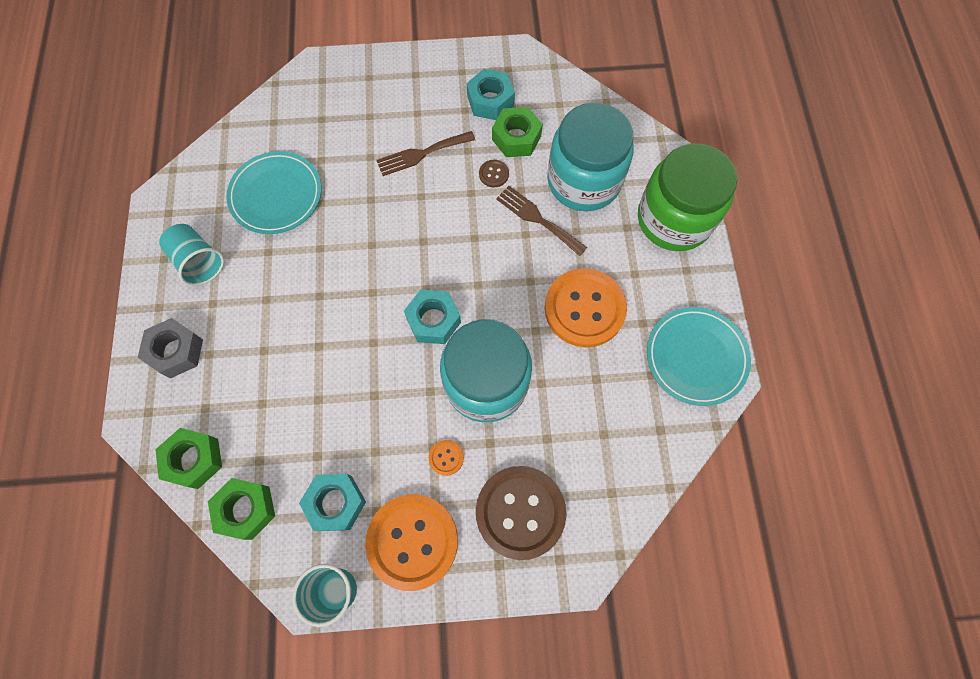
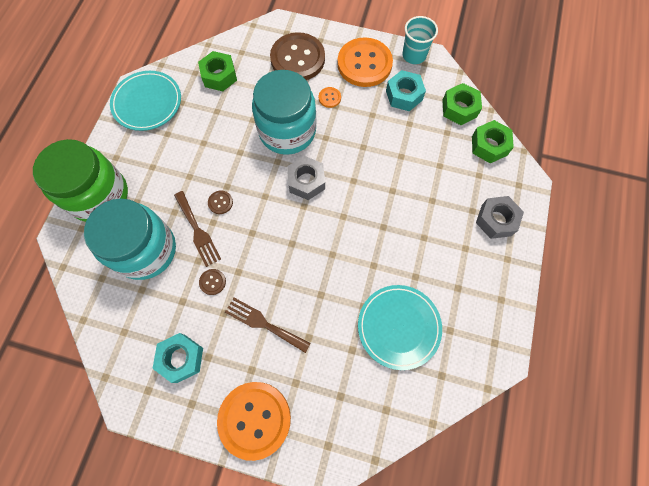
camera: 160 degrees left, 0 degrees up
(199, 262) = (472, 286): turquoise cup -> none
(421, 154) = (263, 323): brown fork -> brown fork turned 150 degrees counterclockwise
(433, 320) = (306, 181): turquoise nut -> grey nut
(516, 138) = (178, 310): green nut -> green nut (219, 76)
(528, 259) = (220, 202): none -> brown button
(584, 309) = (200, 155): orange button -> orange button (254, 419)

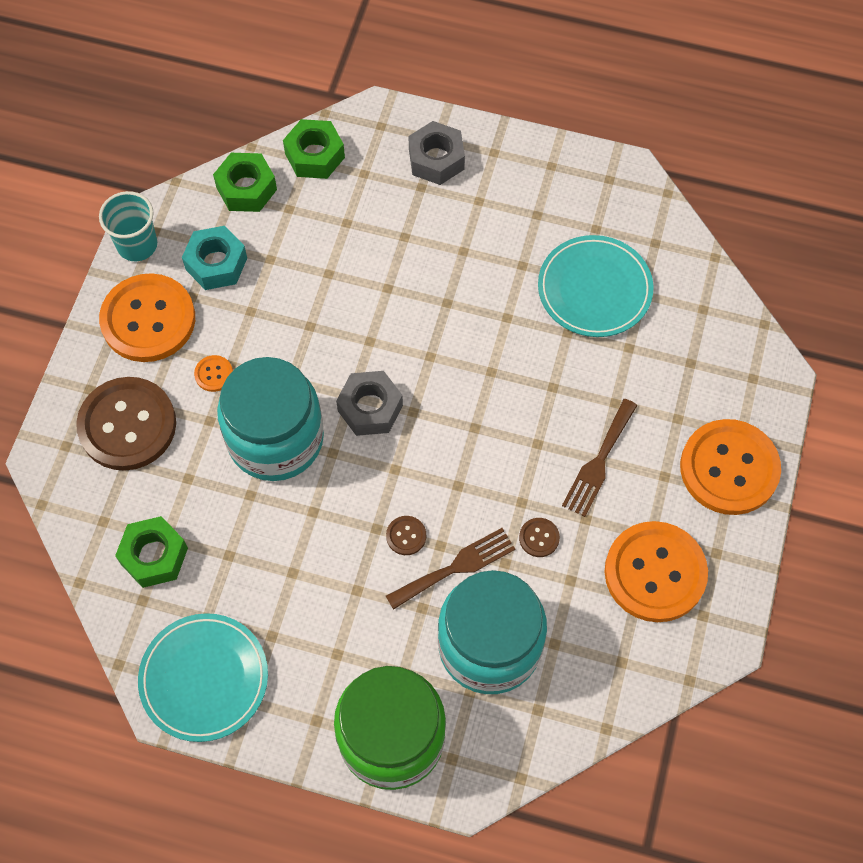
camera: 90 degrees left, 5 degrees down
(181, 358) = (655, 573): turquoise nut -> orange button

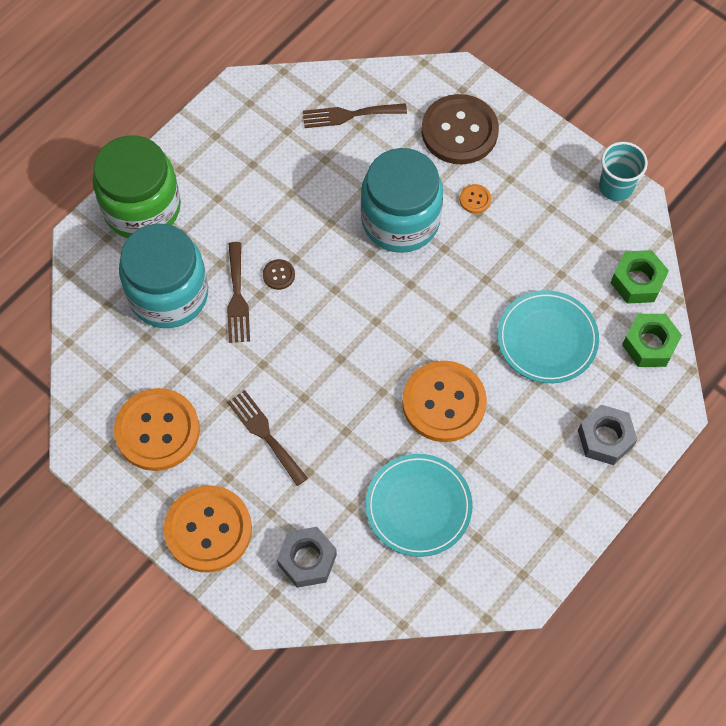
camera: 115 degrees right, 0 degrees up
(148, 320) = (543, 172): orange button -> orange button (444, 402)
(154, 556) = (349, 115): green nut -> brown fork
(204, 678) = (245, 115): turquoise plate -> turquoise plate (547, 339)
(216, 264) = (573, 235): turquoise nut -> none
(370, 408) = (393, 292): grey nut -> grey nut (307, 560)
(539, 538) = (228, 363): brown button -> none

